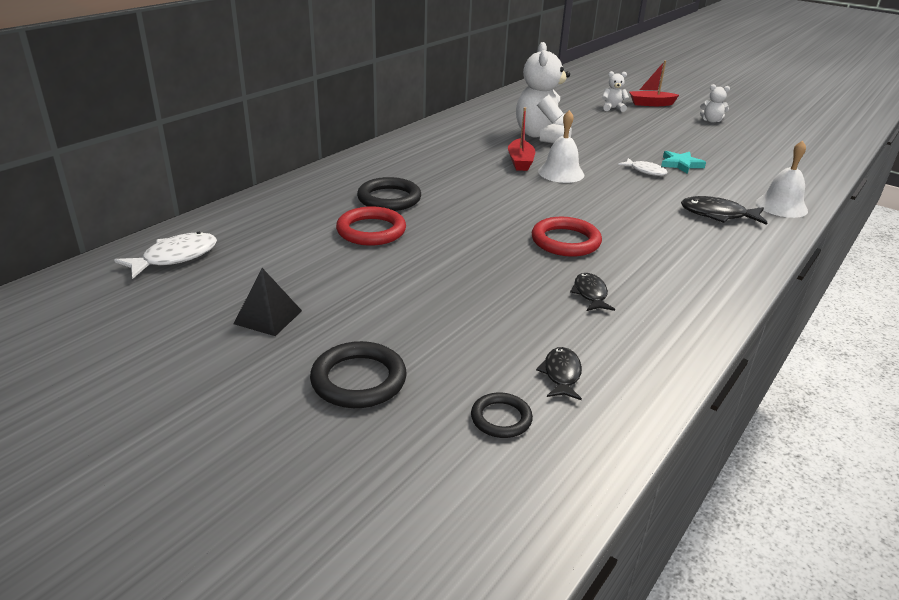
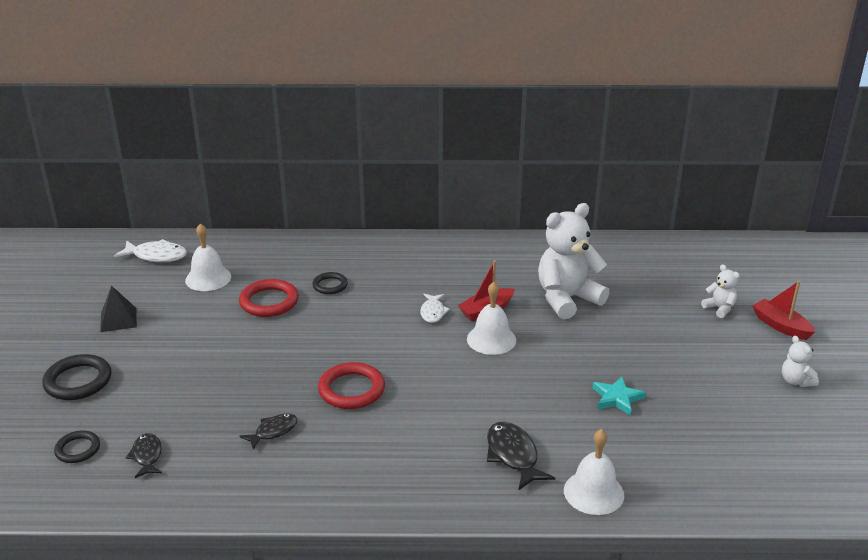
camera: 55 degrees right, 0 degrees up
(275, 245) = (208, 278): none -> white bell
(389, 199) = (330, 285): black ring -> black ring, size x0.61
(561, 374) = (147, 456): black fish -> black fish turned 75 degrees counterclockwise
(645, 171) = (566, 382): white fish -> white fish (433, 312)

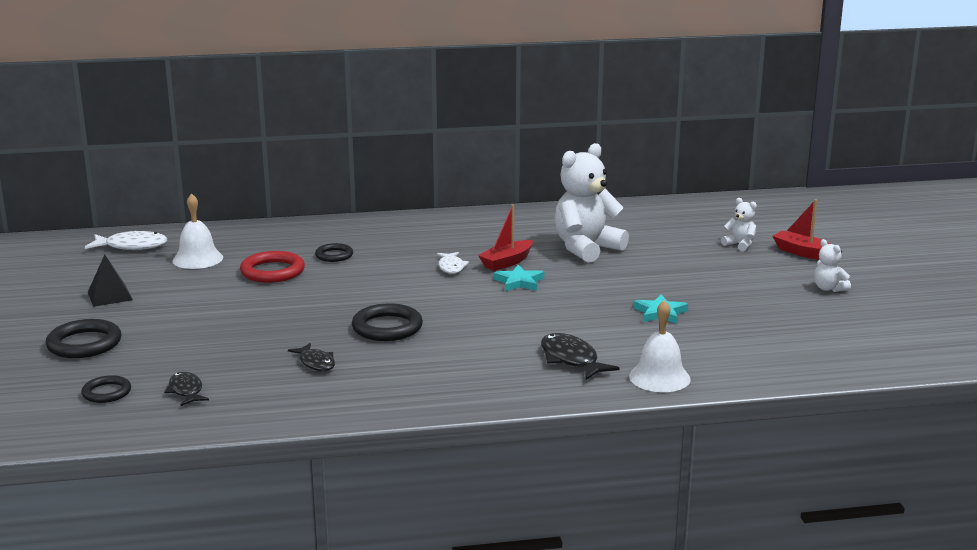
camera: 10 degrees left, 10 degrees down
(273, 431) = (316, 363): black fish -> black fish turned 105 degrees clockwise
(351, 389) = (387, 327): red ring -> black ring
(491, 339) = (519, 282): white bell -> turquoise star

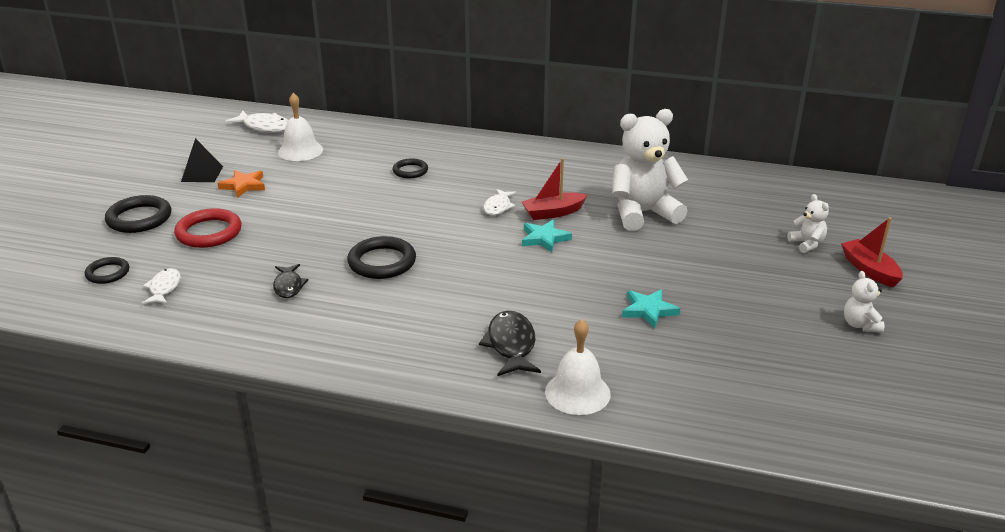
camera: 25 degrees right, 10 degrees up
(170, 297) = (244, 186): none -> orange star
(186, 391) = (164, 288): black fish -> white fish
(272, 271) = (345, 177): red ring -> red ring (209, 232)

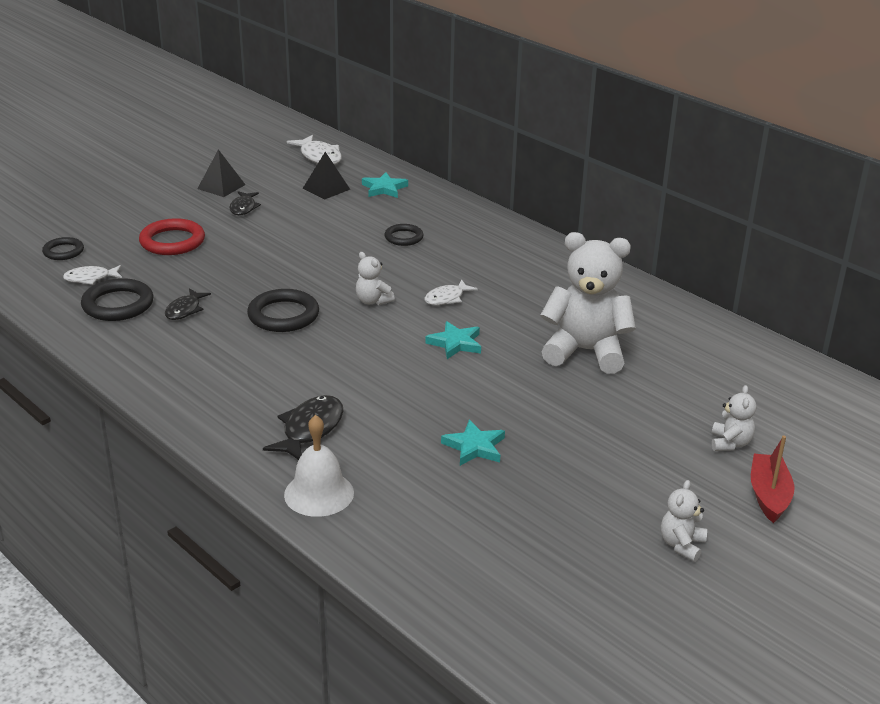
camera: 30 degrees right, 0 degrees up
(139, 218) = (132, 212): black ring -> black ring (118, 304)
(164, 288) = (90, 278): white fish -> white fish turned 135 degrees counterclockwise
(244, 186) = (243, 208): orange star -> black fish
(300, 151) = (326, 189): white bell -> black pyramid
(350, 138) = (384, 188): none -> turquoise star
(443, 227) = (373, 301): none -> white teddy bear
(553, 213) = (494, 321): red boat -> none

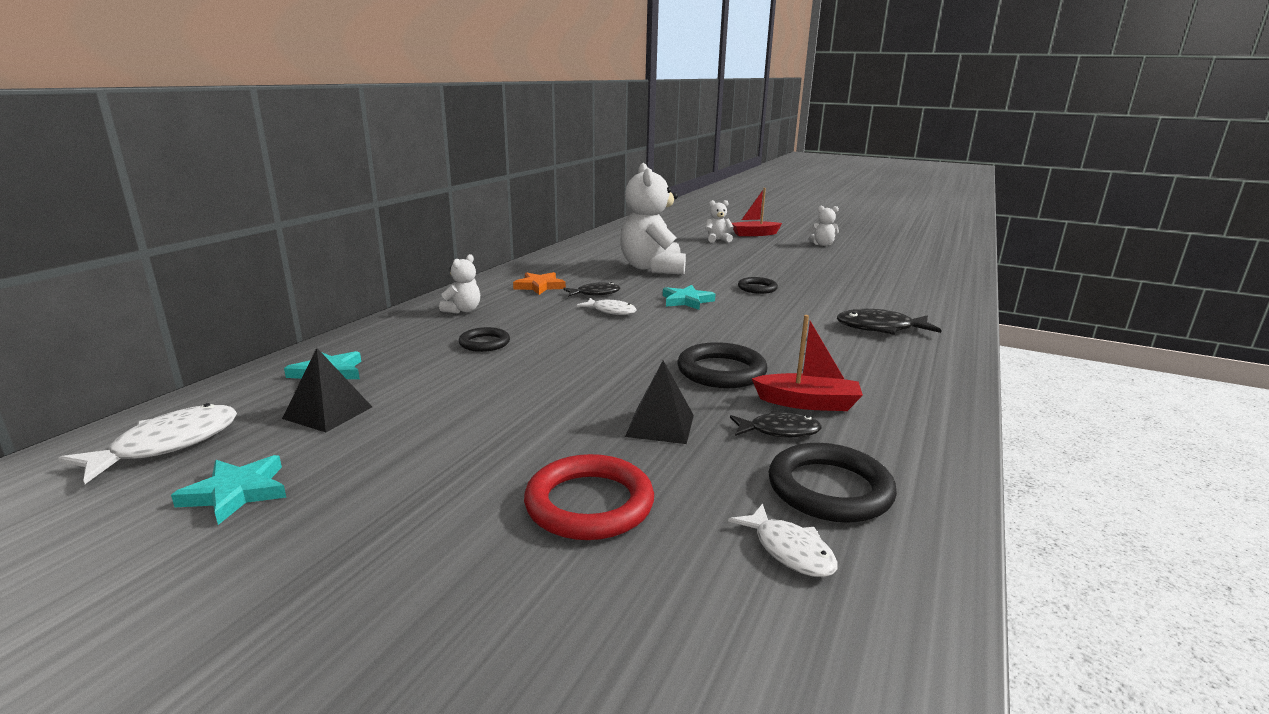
camera: 110 degrees left, 10 degrees down
(63, 251) = (727, 641): black ring -> black ring (757, 288)
(208, 333) = (808, 403): none -> red boat
(221, 186) = (316, 519): black pyramid -> black pyramid (660, 425)
(243, 208) = (420, 468): black fish -> black fish (595, 293)
(319, 493) = (941, 314): white bell -> none
(373, 301) = (646, 337): white teddy bear -> white teddy bear (463, 310)
(474, 447) = (813, 284): turquoise star -> turquoise star (236, 493)
(541, 276) = (539, 286): none -> orange star

